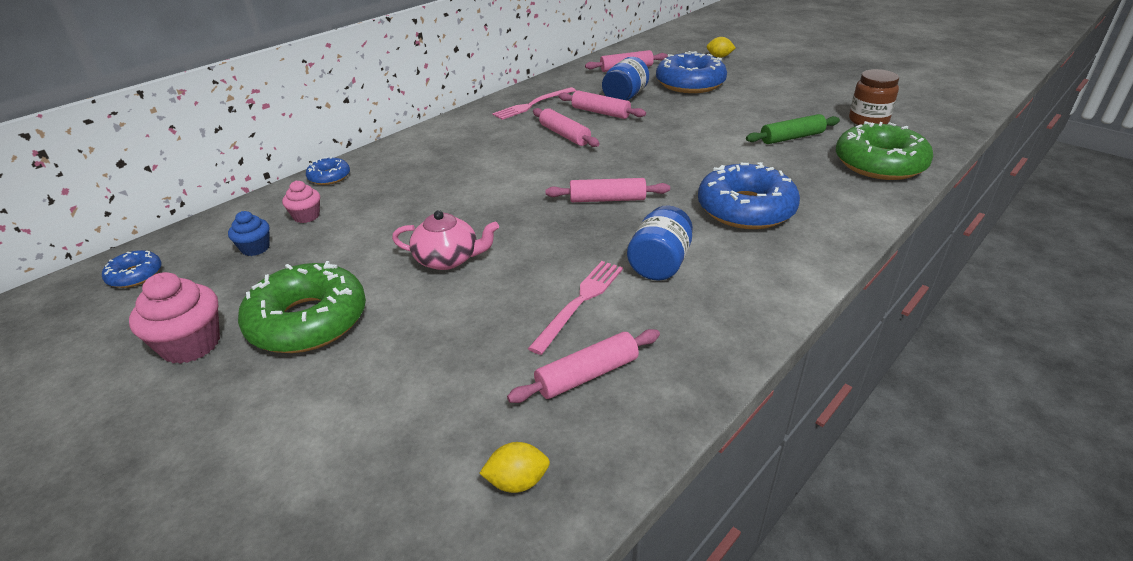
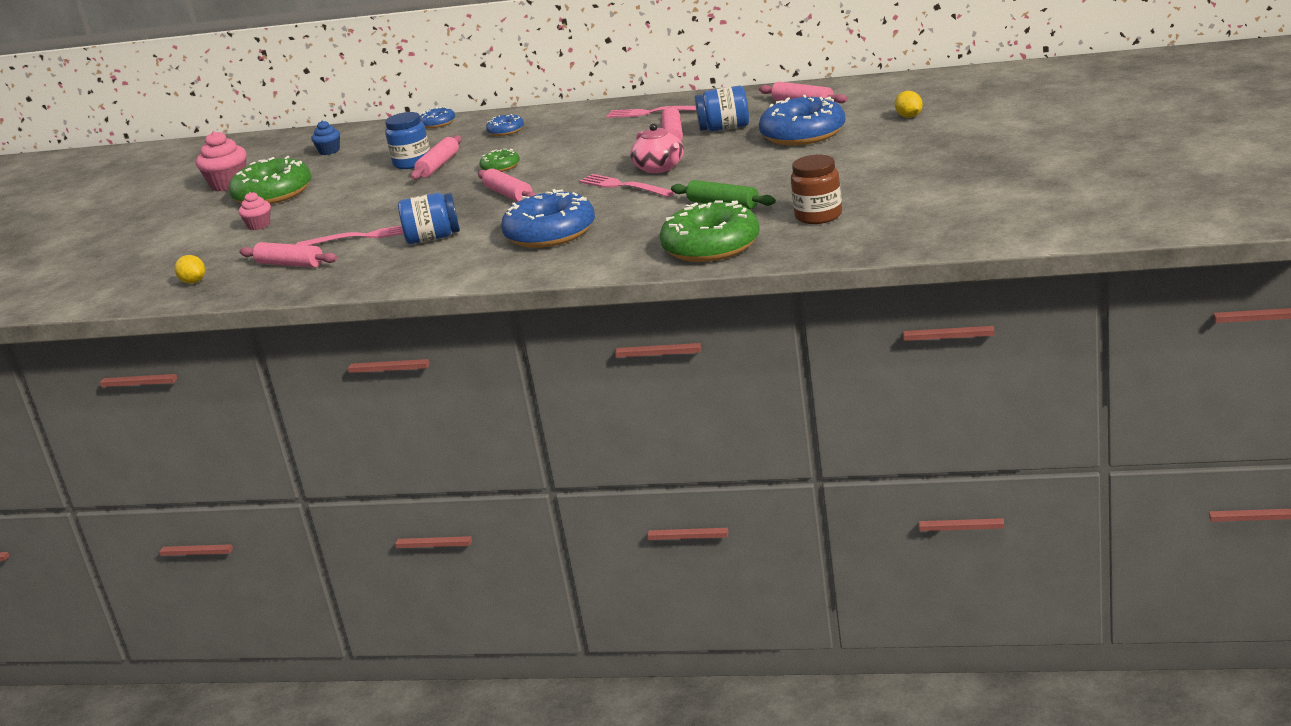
camera: 60 degrees right, 10 degrees down
(135, 275) = (273, 145): blue donut -> blue donut (506, 131)
(306, 216) = (380, 143): pink cupcake -> pink cupcake (259, 225)
(411, 217) = (412, 163): none -> blue jar
(448, 259) = (372, 192): pink teapot -> pink teapot (660, 168)
(524, 184) = (500, 167): none -> green donut
(564, 135) = (605, 144): pink rolling pin -> pink rolling pin (438, 165)
(683, 155) = (624, 186): none -> pink fork

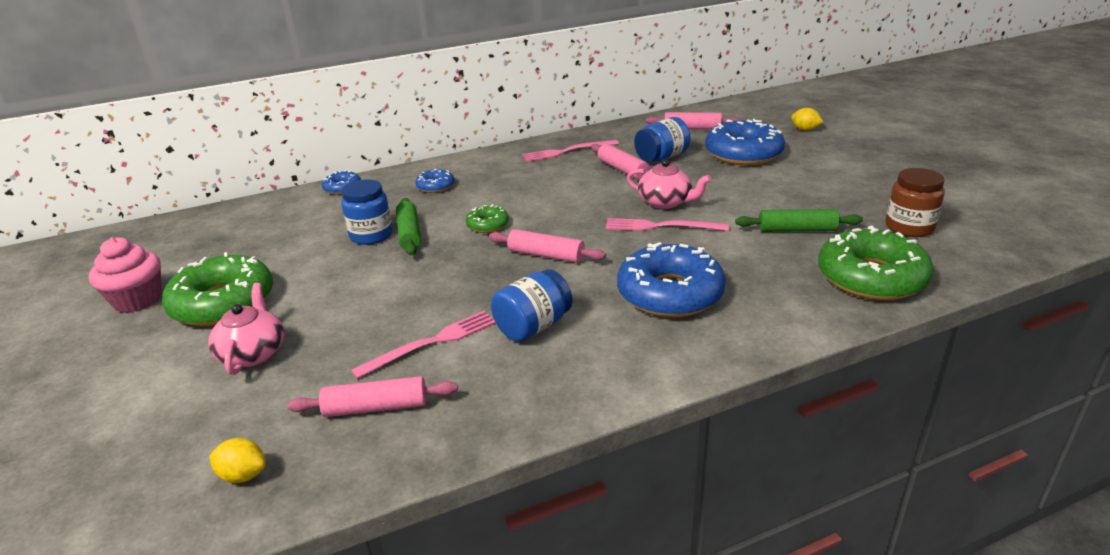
camera: 35 degrees left, 5 degrees up
(259, 225) = (253, 353): pink cupcake -> pink teapot
(329, 151) = (241, 236): blue cupcake -> none
(438, 165) = (409, 234): pink rolling pin -> green rolling pin

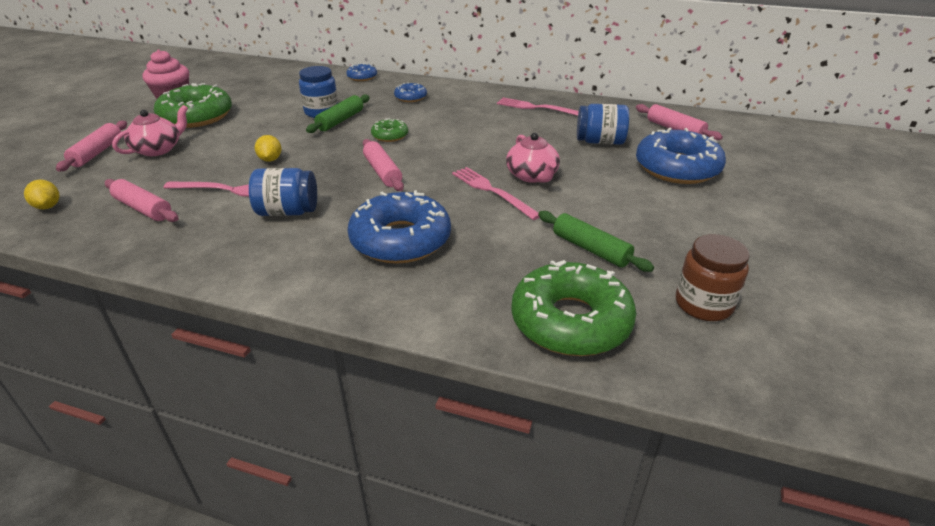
camera: 40 degrees right, 5 degrees up
(622, 169) = (551, 138): pink rolling pin -> pink rolling pin (97, 152)
(805, 129) = (786, 173): yellow lemon -> yellow lemon (270, 159)

